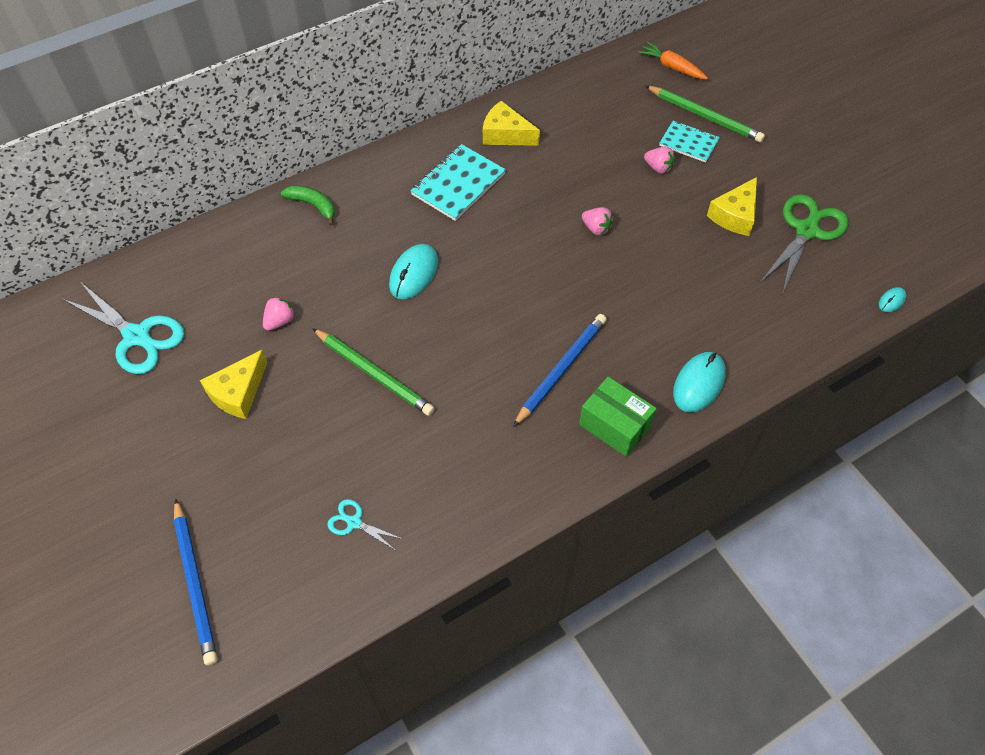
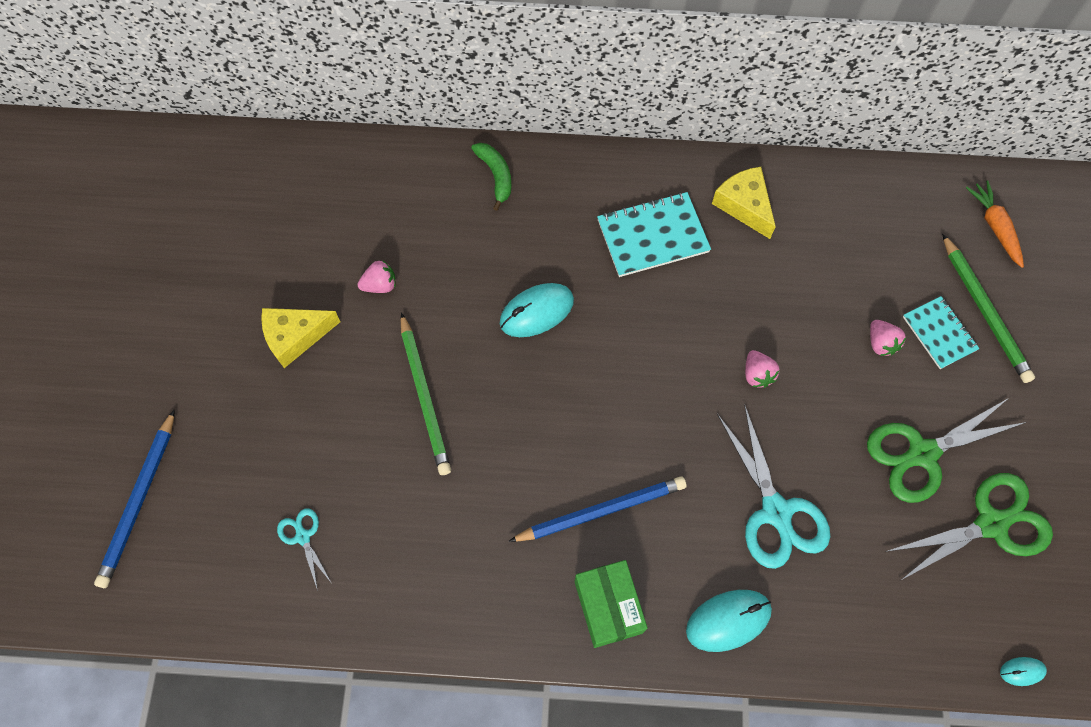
camera: 35 degrees right, 10 degrees up
(137, 336) = (251, 222): turquoise scissors -> turquoise scissors (776, 511)
(735, 215) = (922, 453): yellow cheese -> green scissors

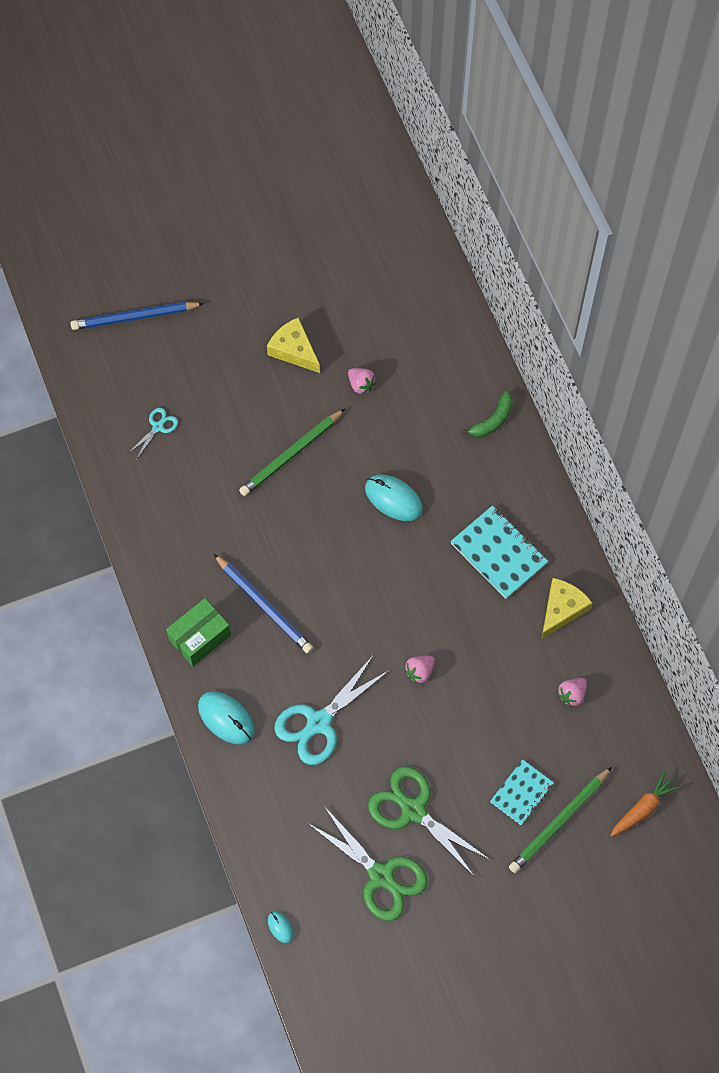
camera: 65 degrees right, 0 degrees up
(880, 343) = (491, 752): pink strawberry -> pink strawberry (572, 694)

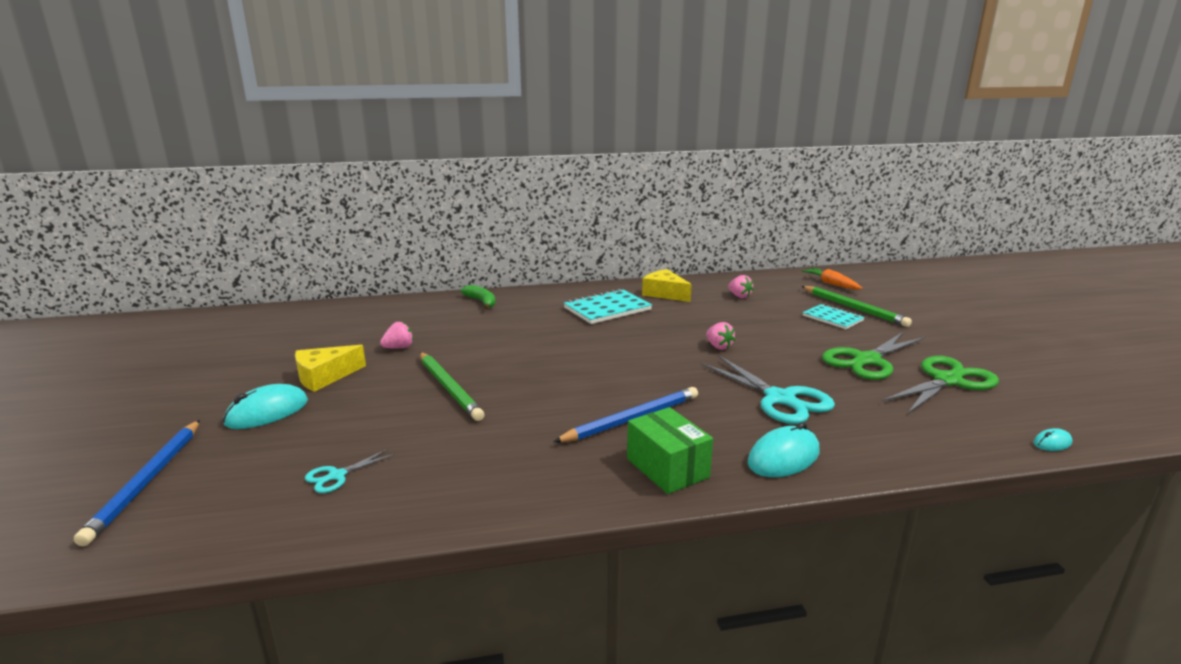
camera: 80 degrees left, 45 degrees down
(158, 427) = (337, 476): turquoise scissors -> turquoise scissors turned 90 degrees counterclockwise
(393, 499) = (533, 343): turquoise mouse -> turquoise mouse (267, 412)

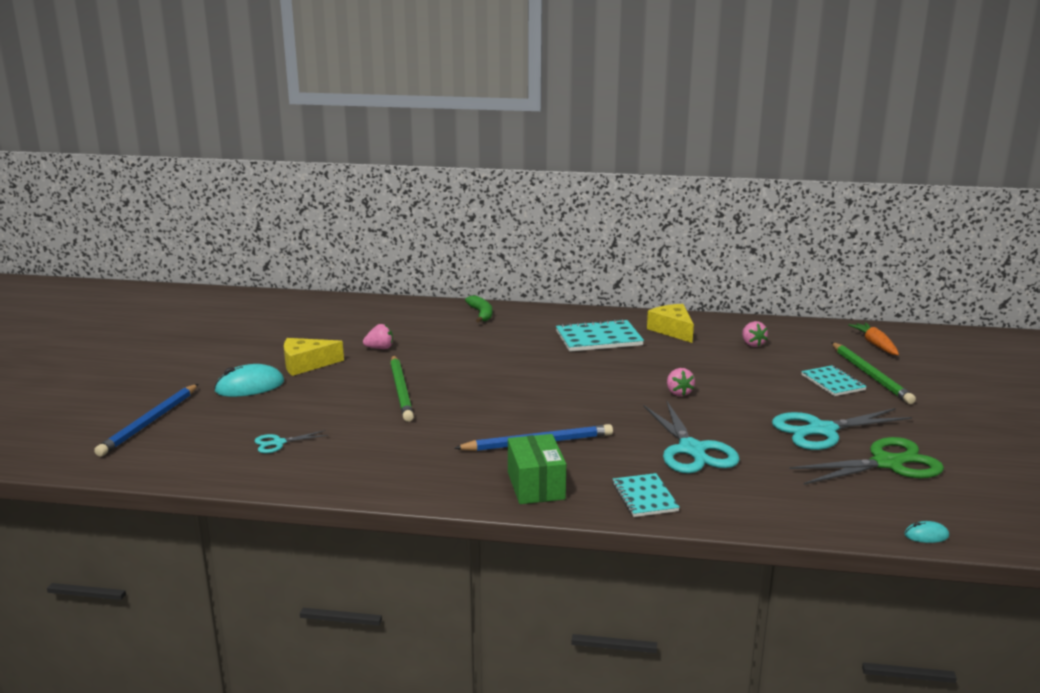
camera: 20 degrees right, 0 degrees up
(783, 457) = (645, 497): turquoise mouse -> turquoise notebook
(867, 360) = (822, 430): green scissors -> turquoise scissors

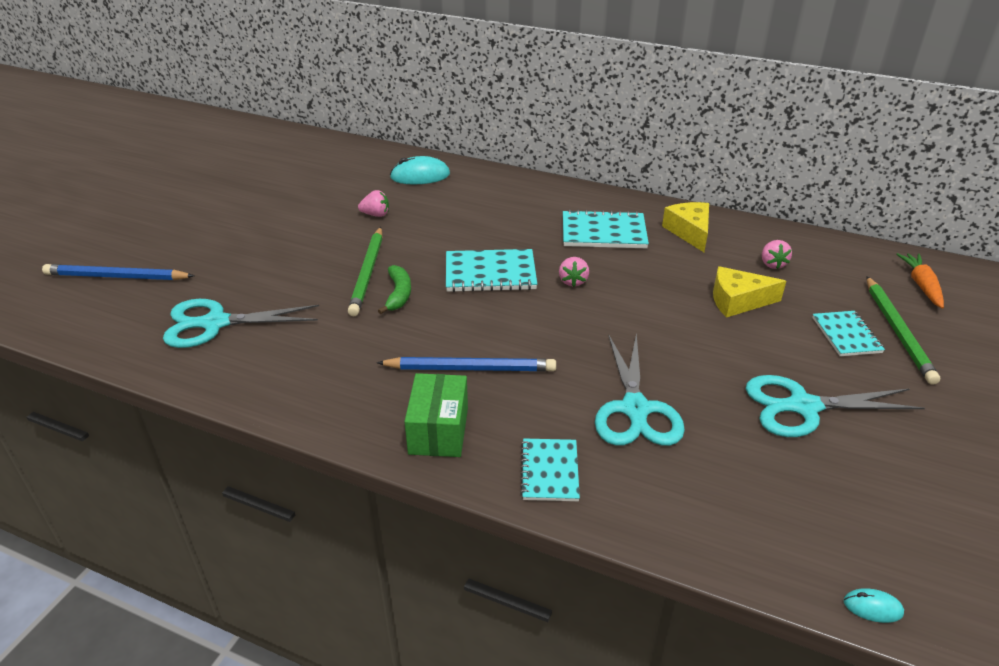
camera: 15 degrees right, 15 degrees up
(150, 422) = (117, 277): blue pencil -> blue pencil turned 60 degrees clockwise
(250, 387) = (229, 246): turquoise mouse -> turquoise mouse (420, 176)
(278, 443) = (215, 323): turquoise scissors -> turquoise scissors, size x2.04
(306, 364) = (296, 225): yellow cheese -> yellow cheese (738, 301)
(481, 314) = (497, 183): green banana -> green banana (398, 294)
(515, 377) = (490, 273): none -> turquoise notebook
(678, 393) = (657, 322): pink strawberry -> pink strawberry (573, 281)
(887, 463) = (865, 475): green scissors -> none

